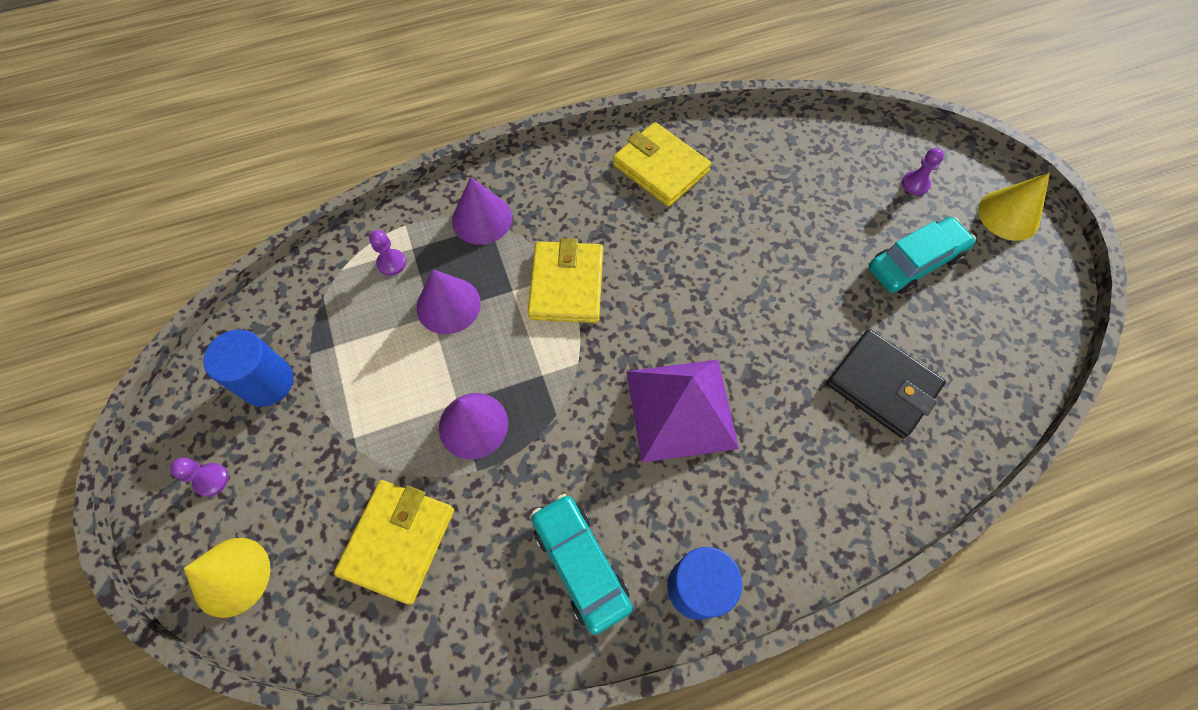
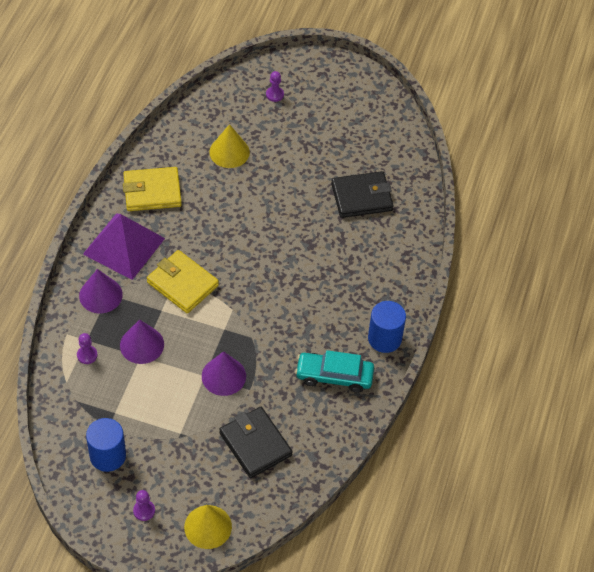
camera: 55 degrees left, 10 degrees down
(398, 541) = (255, 444): yellow wallet -> black wallet
(681, 409) = (298, 284): purple pyramid -> purple pyramid (124, 246)
(914, 262) = (315, 132): turquoise car -> none
(1008, 215) = (328, 74): yellow cone -> yellow cone (229, 152)

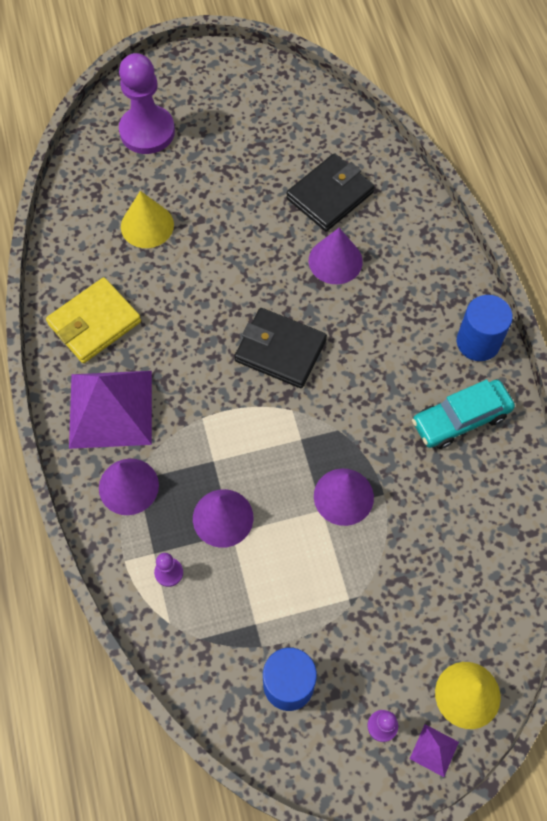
camera: 30 degrees left, 10 degrees up
(163, 542) = (434, 750): none -> purple pyramid
(182, 284) = (213, 413): yellow wallet -> none
(255, 444) = (441, 556): black wallet -> black wallet (280, 350)
(274, 94) = (147, 131): purple pawn -> purple pawn, size x2.36
(332, 238) = (335, 261): none -> purple cone

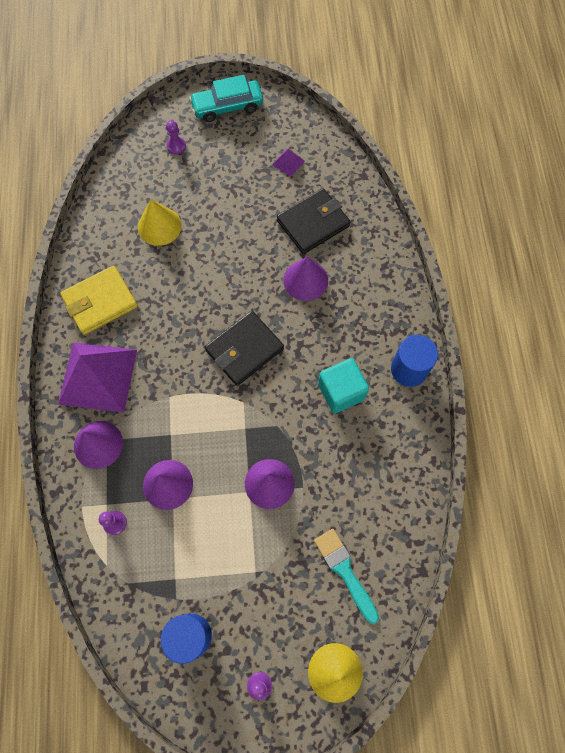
camera: 10 degrees right, 5 degrees up
(147, 131) = (176, 146): purple pawn -> purple pawn, size x0.42
(280, 350) = (244, 350): black wallet -> black wallet turned 75 degrees counterclockwise
(404, 379) = (341, 391): none -> turquoise cube
(434, 750) = (297, 714): purple pyramid -> purple pyramid (288, 162)
(454, 580) = (345, 571): none -> turquoise brush
(460, 419) = (380, 433): turquoise car -> turquoise car (227, 106)

